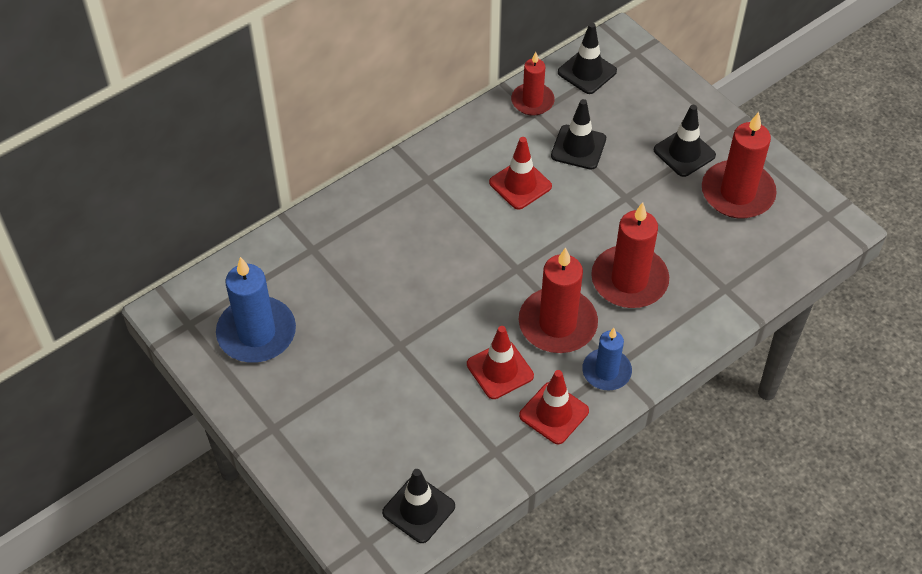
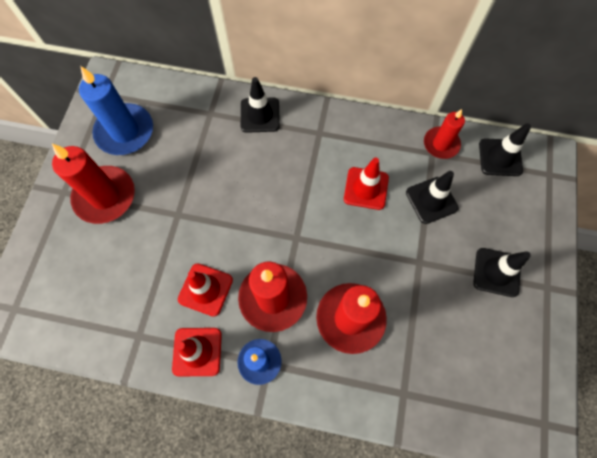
camera: 50 degrees right, 15 degrees up
(418, 509) = (59, 322): black traffic cone -> black traffic cone (260, 115)
(737, 193) = (498, 337): red candle -> red candle (105, 196)

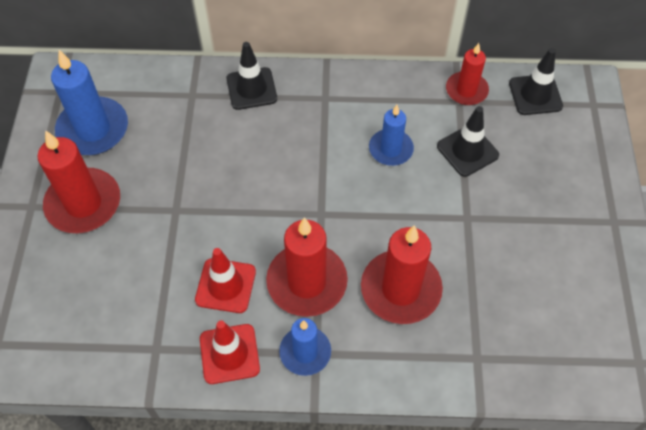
camera: 10 degrees left, 10 degrees down
(366, 188) = (390, 149): red traffic cone -> blue candle
(496, 272) = (555, 214): black traffic cone -> none

